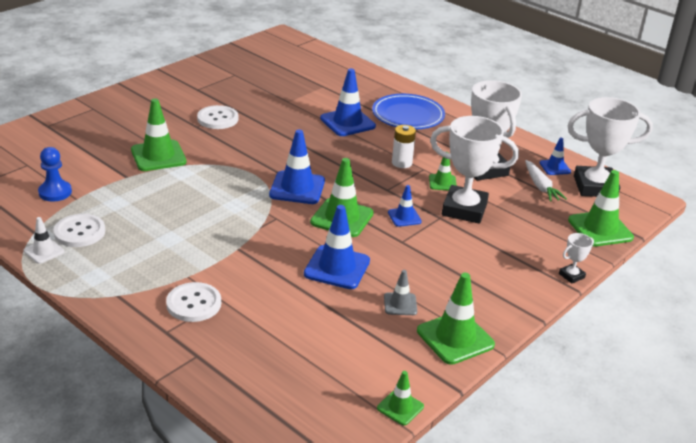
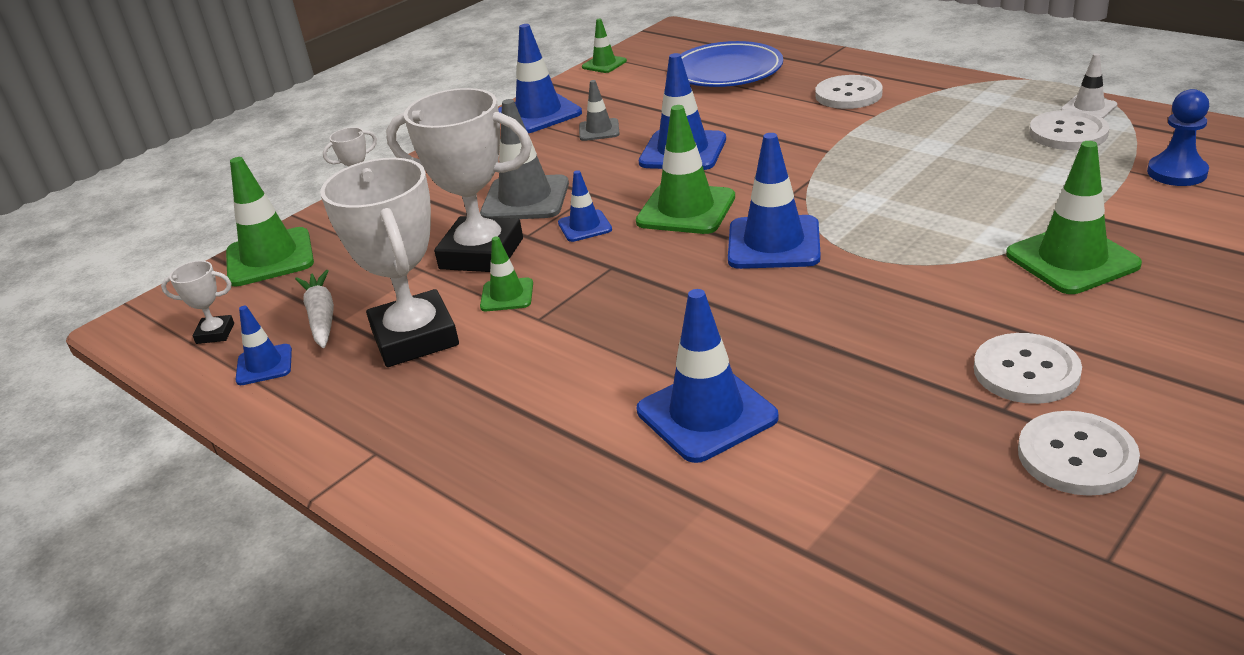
camera: 175 degrees left, 0 degrees up
(222, 95) = (1076, 456): none -> white button
(401, 163) = (580, 324): white battery -> none
(408, 116) = (552, 465): blue plate -> blue plate (726, 71)
(446, 245) = (525, 199): none -> grey traffic cone
(455, 338) = (538, 113): green traffic cone -> blue traffic cone
(595, 187) = (215, 333): white trophy -> white trophy, size x0.44

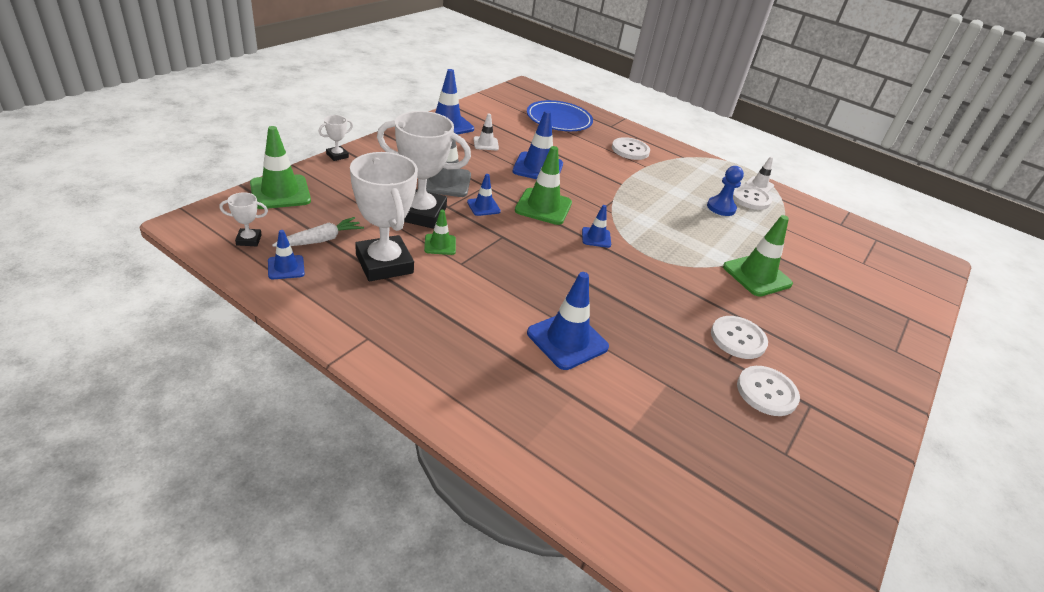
camera: 15 degrees left, 5 degrees up
(321, 317) = (321, 240): white carrot -> white carrot turned 75 degrees clockwise
(599, 130) = (486, 144): grey traffic cone -> white traffic cone
(604, 64) = (484, 99): green traffic cone -> none
(774, 243) = (596, 237): blue traffic cone -> blue traffic cone, size x0.55
(1177, 173) = (806, 233): blue pawn -> blue pawn (721, 208)

